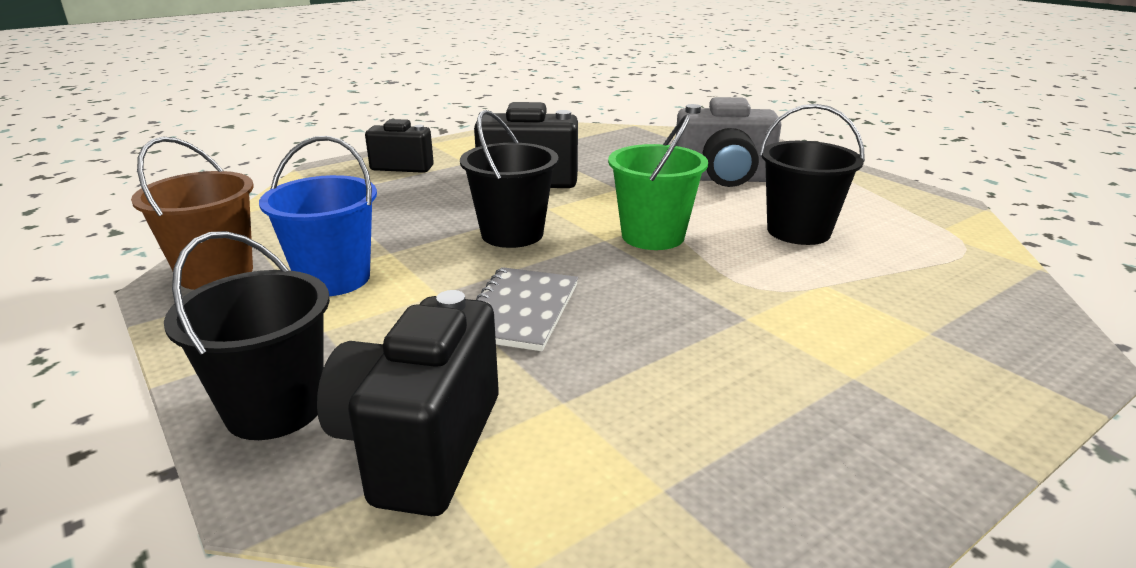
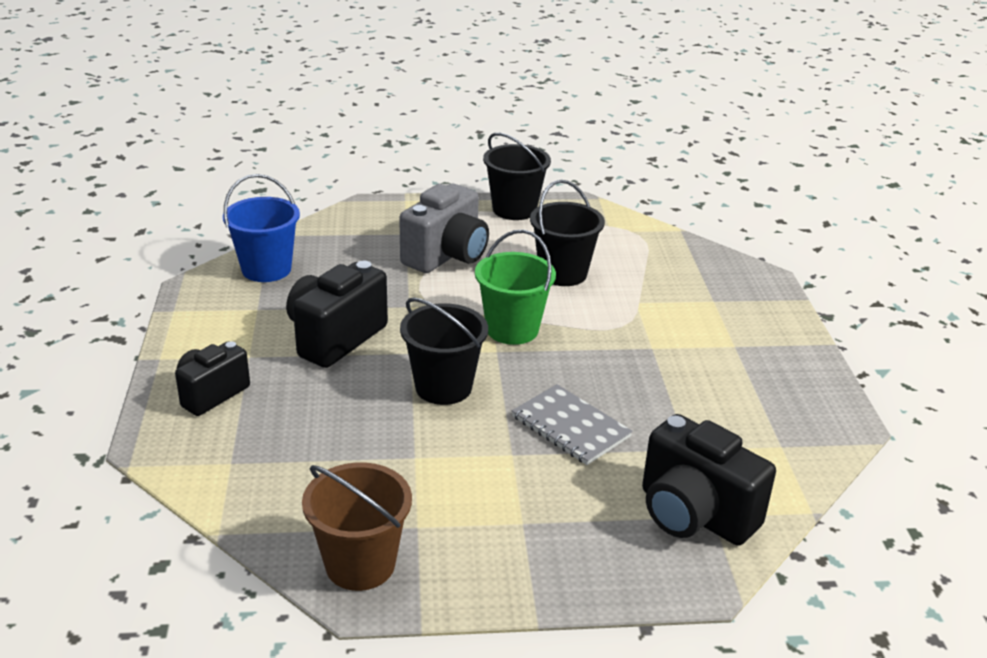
camera: 60 degrees left, 5 degrees up
(275, 408) = (613, 566): black bucket -> black bucket (514, 209)
(334, 279) = (438, 499): blue bucket -> blue bucket (266, 269)

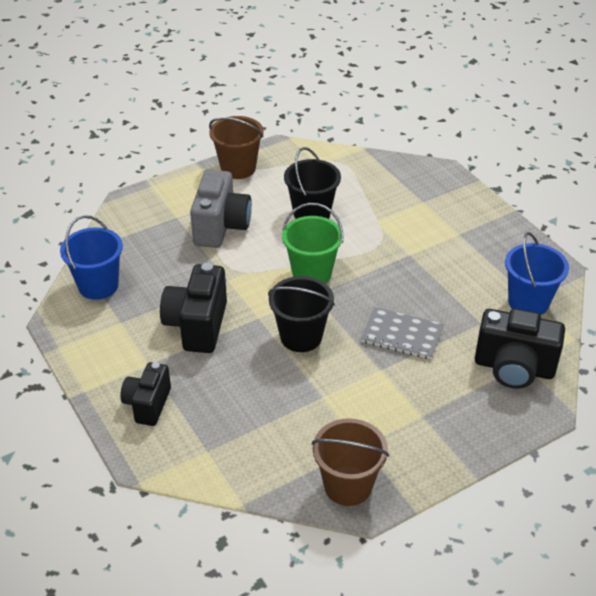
camera: 25 degrees left, 10 degrees up
(514, 209) = (238, 168): black bucket -> brown bucket
(774, 447) = (528, 302): none -> blue bucket

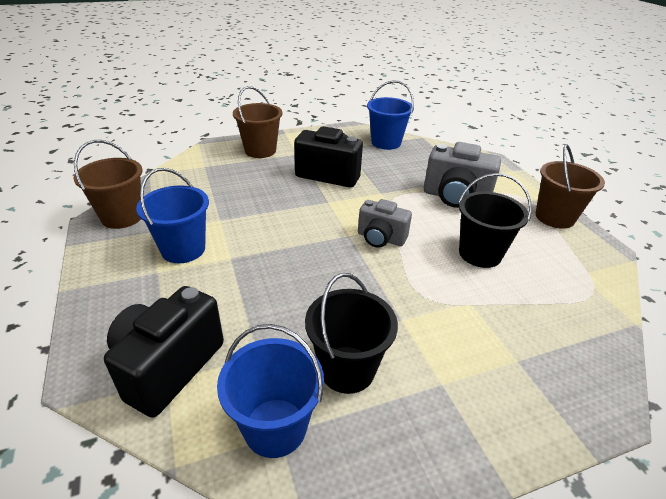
camera: 100 degrees right, 5 degrees down
(148, 404) = (260, 150): black camera -> brown bucket
(301, 337) = (295, 219): black bucket -> black bucket (347, 369)
(312, 273) = (380, 238): green bucket -> grey camera
(382, 409) = (183, 249): none -> blue bucket
(402, 335) = (269, 282): grey notebook -> none

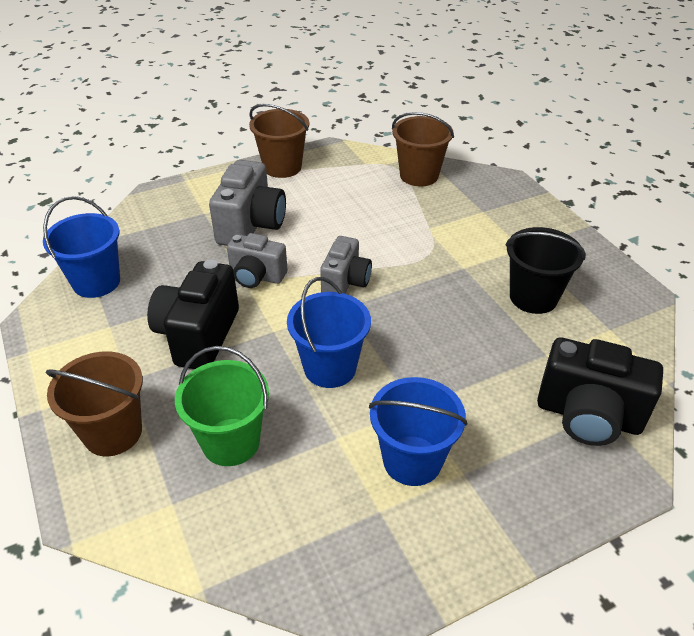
camera: 95 degrees left, 5 degrees up
(122, 217) = (352, 572): brown bucket -> brown bucket (419, 175)
(236, 183) = (231, 442): none -> green bucket
(275, 427) = (606, 332): blue bucket -> blue bucket (330, 368)
(390, 197) = (256, 276): none -> grey camera
(480, 254) = (355, 217): black bucket -> none

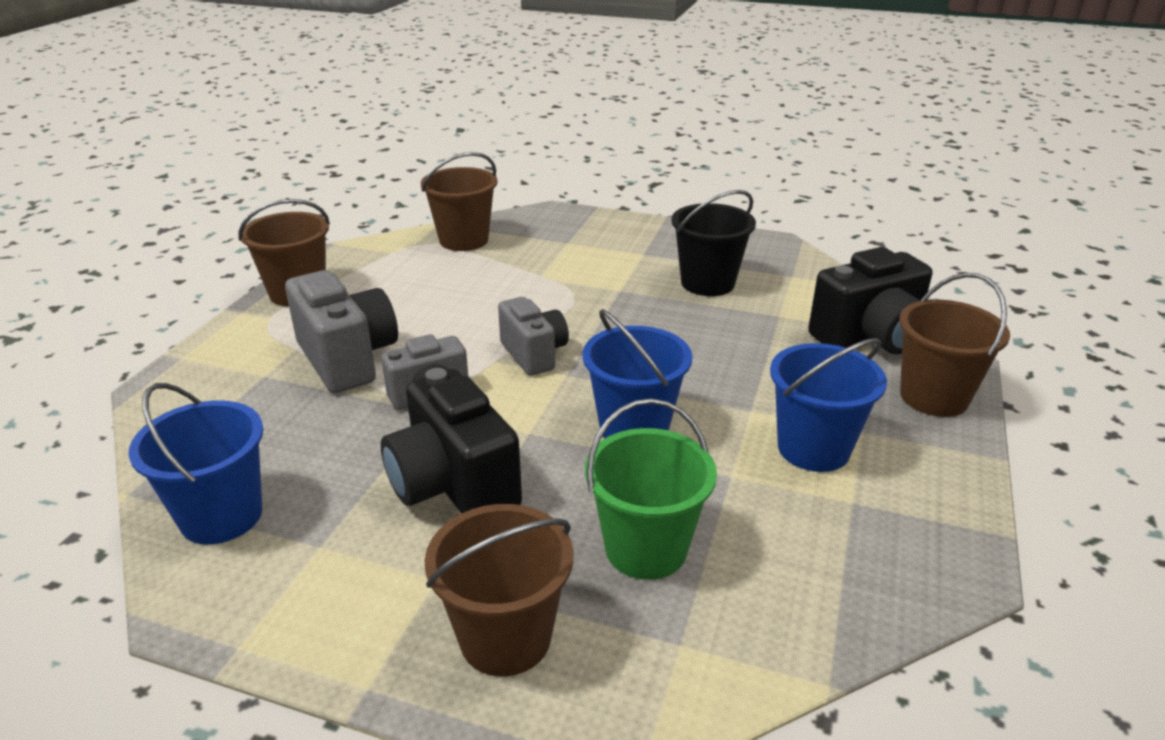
camera: 45 degrees left, 10 degrees down
(560, 492) = (934, 397): none -> brown bucket

